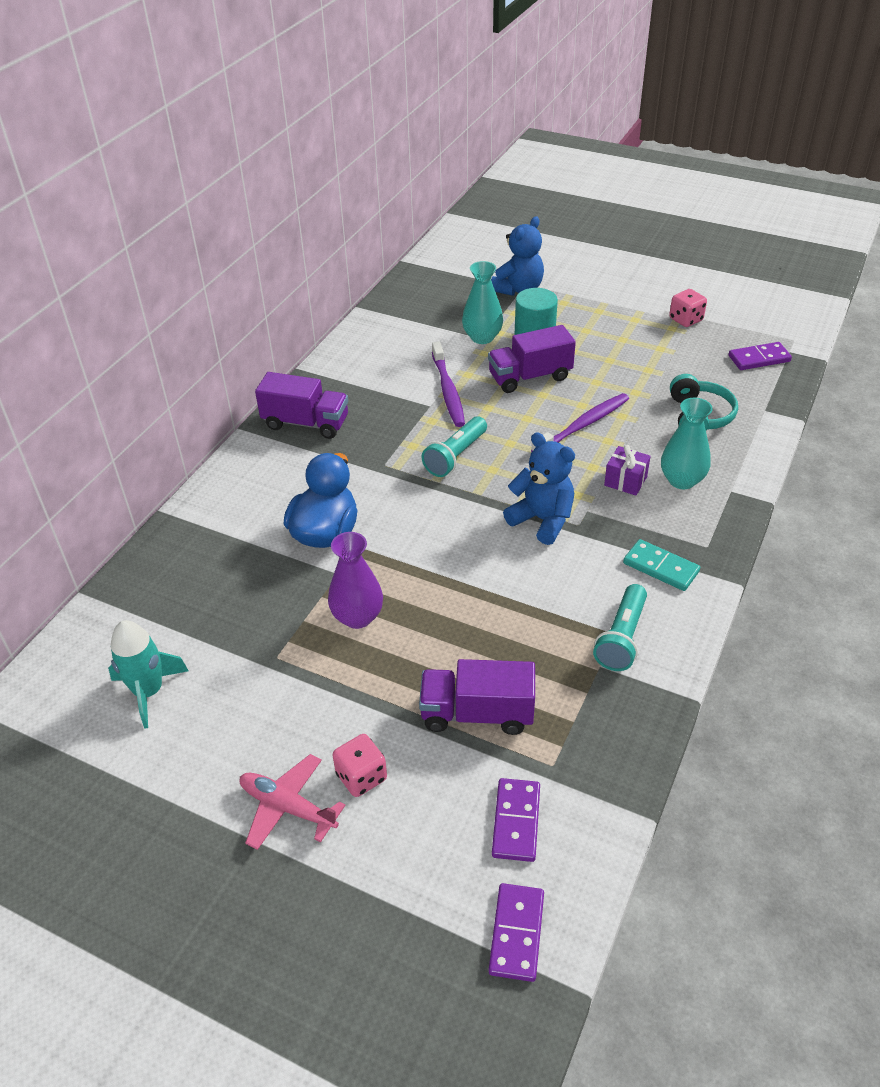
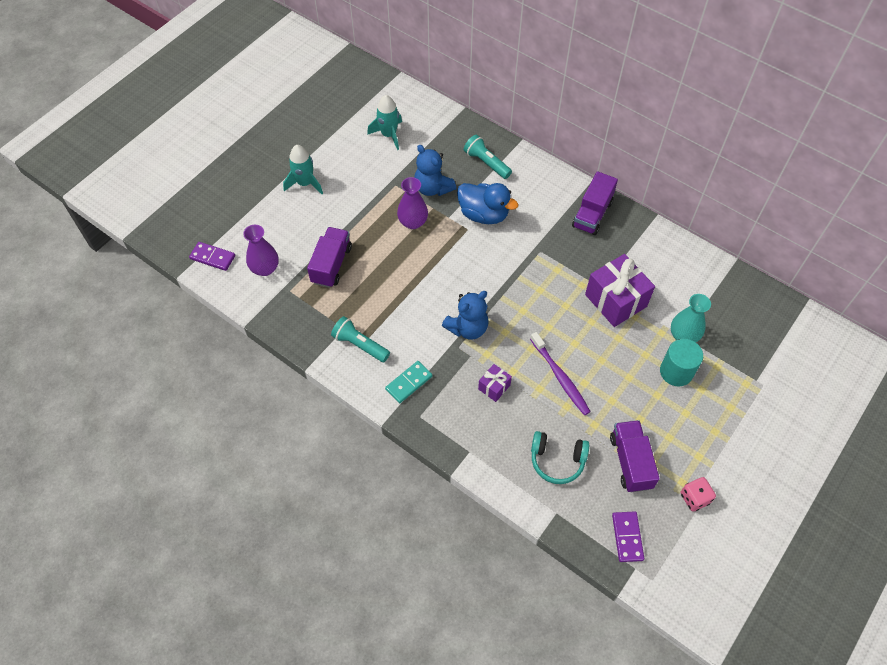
camera: 100 degrees right, 15 degrees up
(288, 807) = (305, 183): pink plane -> turquoise rocket
(361, 777) = (311, 212): pink dice -> none
(448, 391) = (615, 300): purple toothbrush -> purple gift
(456, 456) = (540, 292): turquoise flashlight -> turquoise flashlight (486, 163)
(516, 821) = (265, 268): purple domino -> purple vase
(518, 289) = (755, 377): blue teddy bear -> blue teddy bear (433, 188)
(530, 377) = (625, 357): purple truck -> purple truck (630, 462)
(682, 480) = (487, 423): turquoise vase -> none

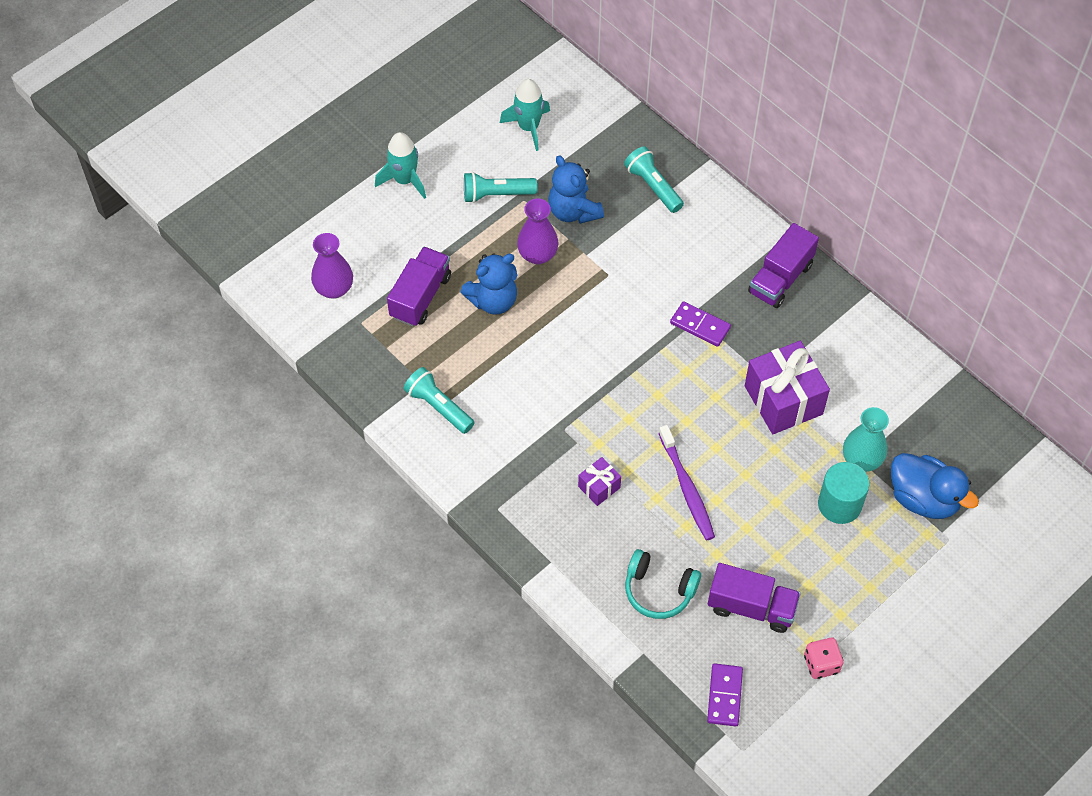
camera: 10 degrees right, 0 degrees up
(212, 257) = (269, 264): purple domino -> purple domino (700, 325)
(374, 184) = (496, 194): none -> turquoise flashlight
(409, 383) = (491, 464): turquoise domino -> none
(467, 328) = (581, 406): blue teddy bear -> blue teddy bear (493, 300)
(483, 214) = (634, 258): blue duck -> blue duck (923, 498)
(630, 462) = (751, 607): purple truck -> purple truck turned 105 degrees clockwise

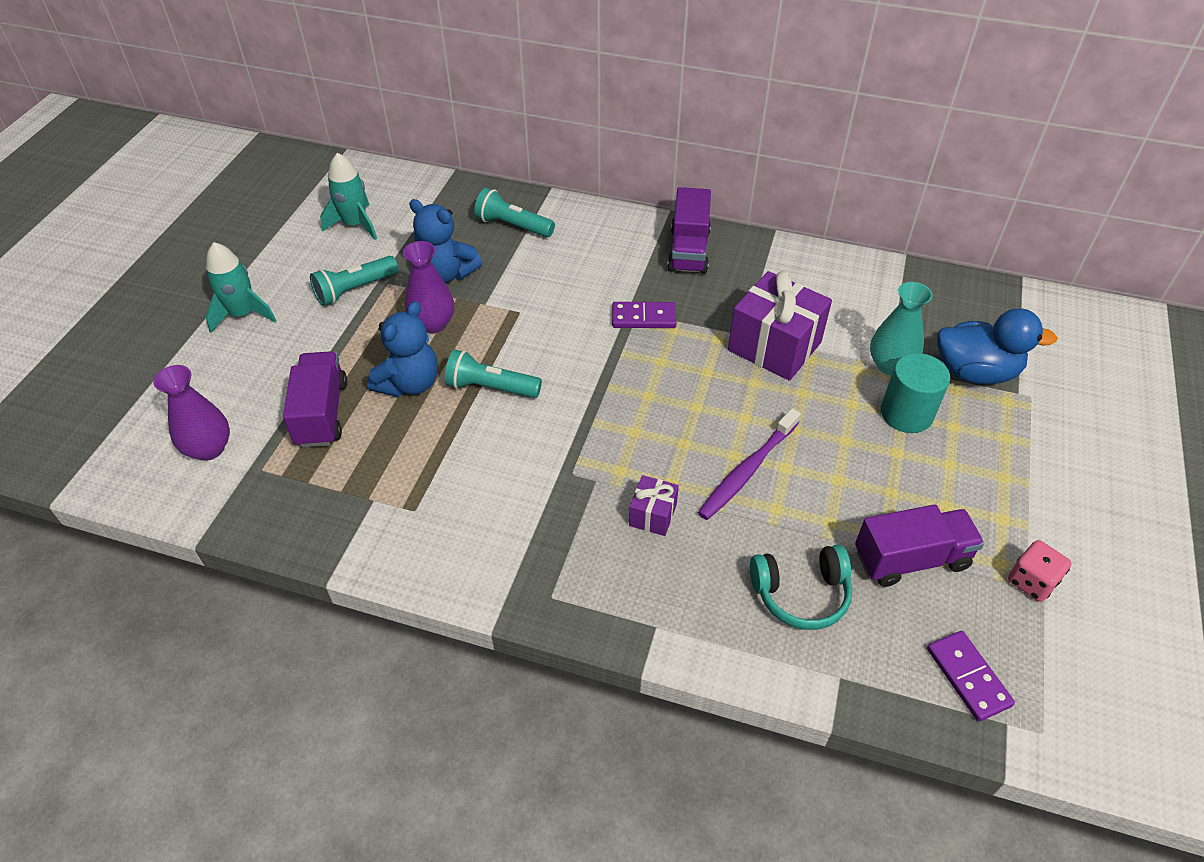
camera: 30 degrees left, 10 degrees down
(438, 407) = (409, 517): turquoise flashlight -> turquoise flashlight (490, 388)
(687, 488) = (747, 471): purple toothbrush -> purple toothbrush turned 90 degrees clockwise

